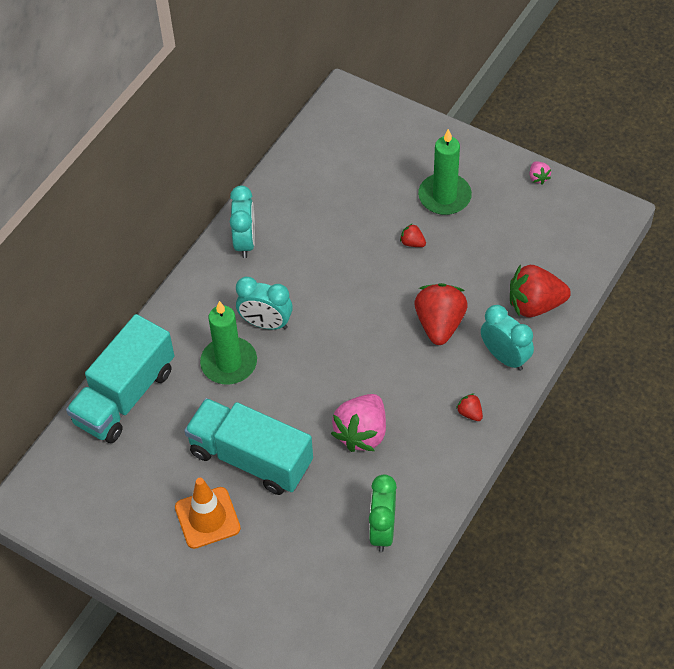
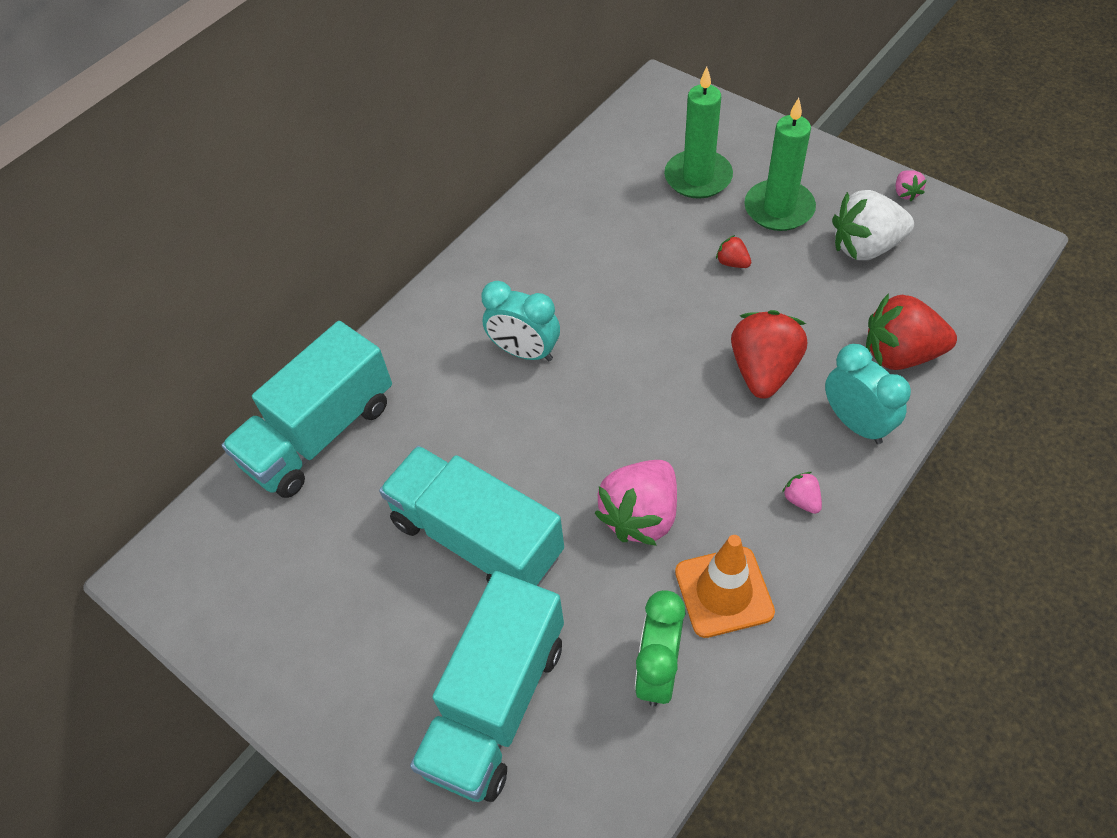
camera: 10 degrees right, 0 degrees up
(207, 518) = (400, 622): orange traffic cone -> orange traffic cone (724, 592)
(229, 363) = (467, 400): green candle -> green candle (698, 177)
(245, 242) = (512, 248): turquoise clock -> none
(279, 561) = (496, 703): none -> turquoise truck
(470, 413) = (801, 500): red strawberry -> pink strawberry
(509, 224) = (865, 247): none -> white strawberry

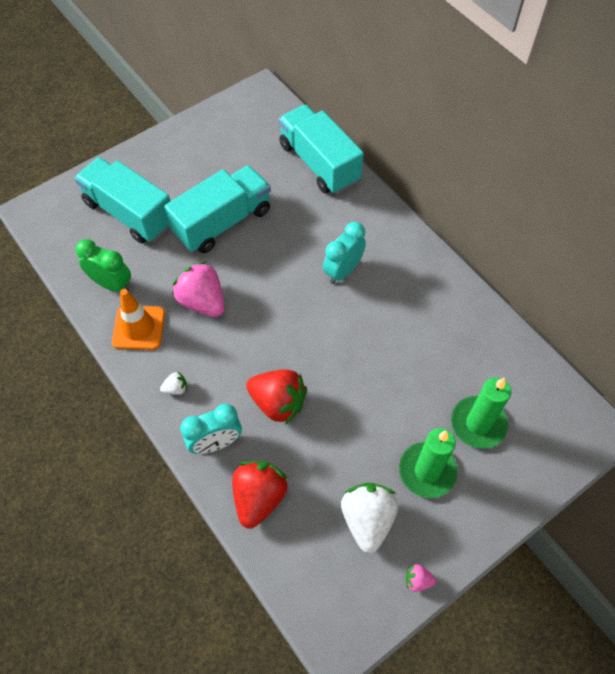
camera: 100 degrees right, 5 degrees up
(732, 263) = (380, 417): red strawberry -> none
(801, 500) = (176, 389): pink strawberry -> white strawberry

